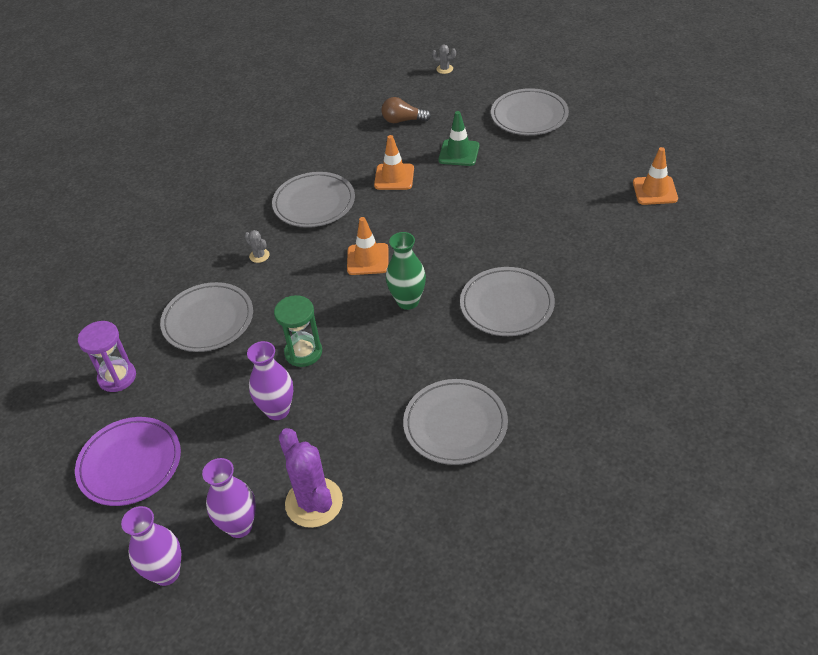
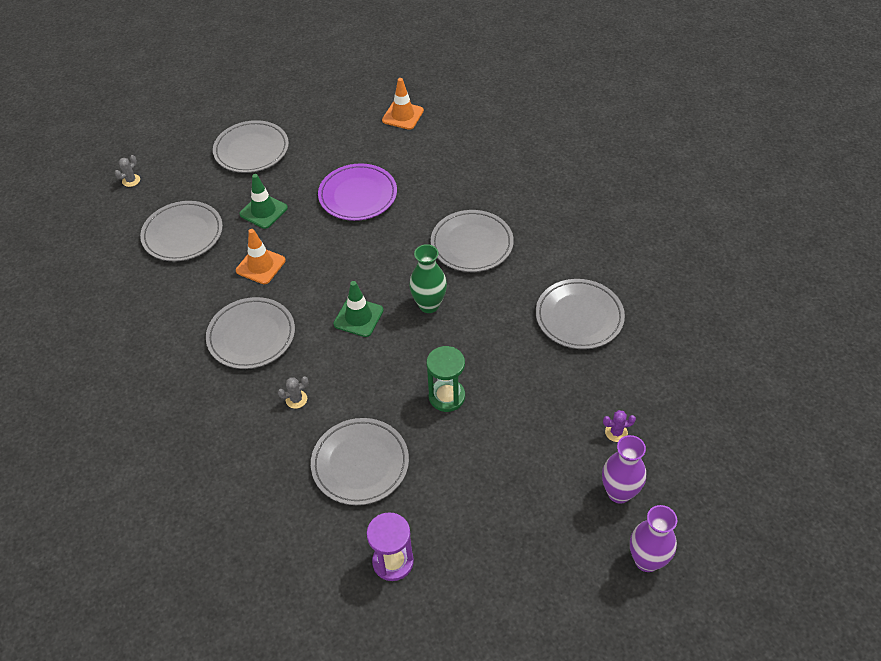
camera: 70 degrees left, 5 degrees up
(130, 464) = (512, 569): purple plate -> purple plate (358, 195)
(277, 410) = (505, 433): purple vase -> none
(314, 502) = (616, 432): purple cactus -> purple cactus, size x0.44
(368, 259) = (358, 317): orange traffic cone -> green traffic cone
(403, 120) = (183, 234): brown light bulb -> grey plate

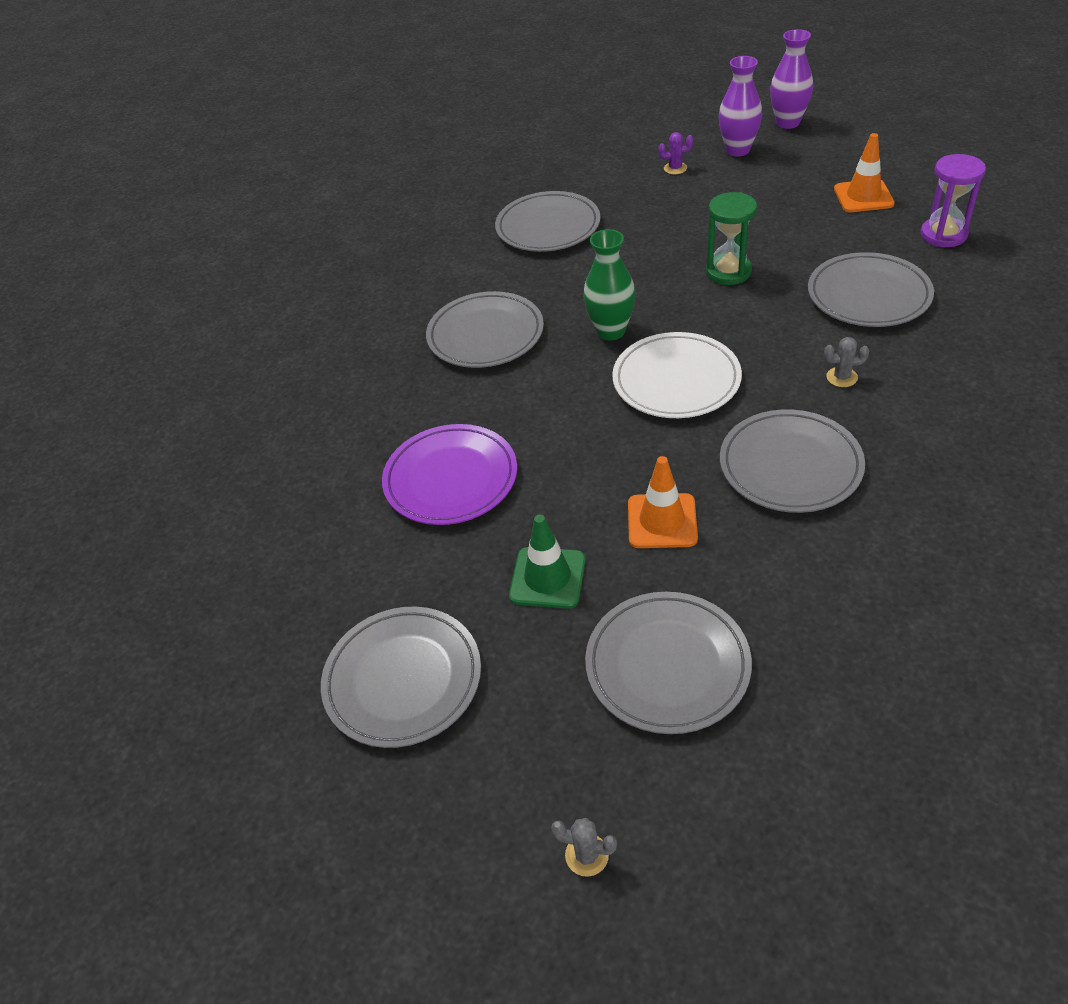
camera: 110 degrees left, 5 degrees down
(296, 399) = (841, 377): grey cactus -> grey cactus turned 45 degrees counterclockwise
(358, 317) = (676, 380): green traffic cone -> white plate
(403, 115) = (237, 506): orange traffic cone -> orange traffic cone (863, 196)
(616, 432) = (675, 168): purple cactus -> purple cactus turned 60 degrees counterclockwise

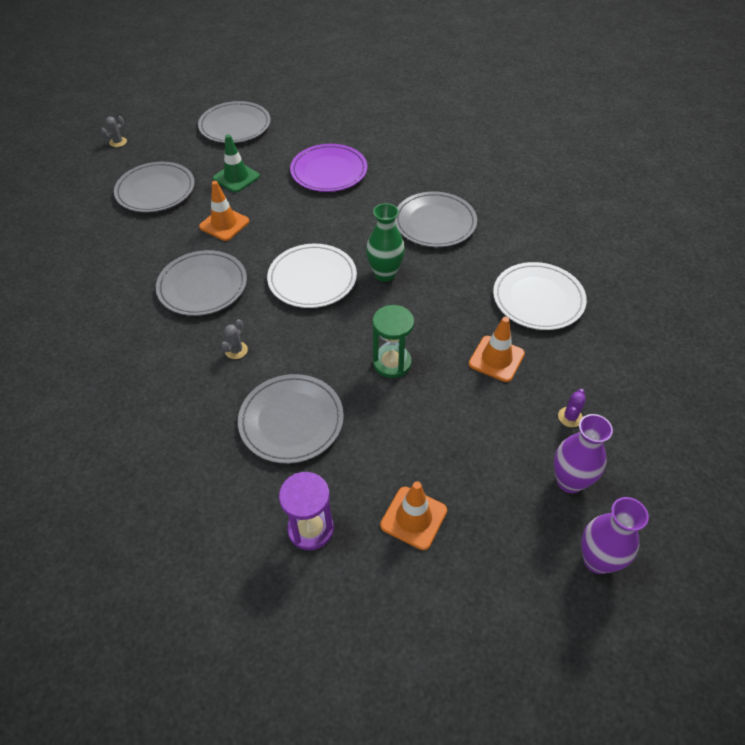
camera: 115 degrees right, 5 degrees up
(548, 227) = (538, 299): grey plate -> white plate
(653, 221) = (496, 359): none -> orange traffic cone

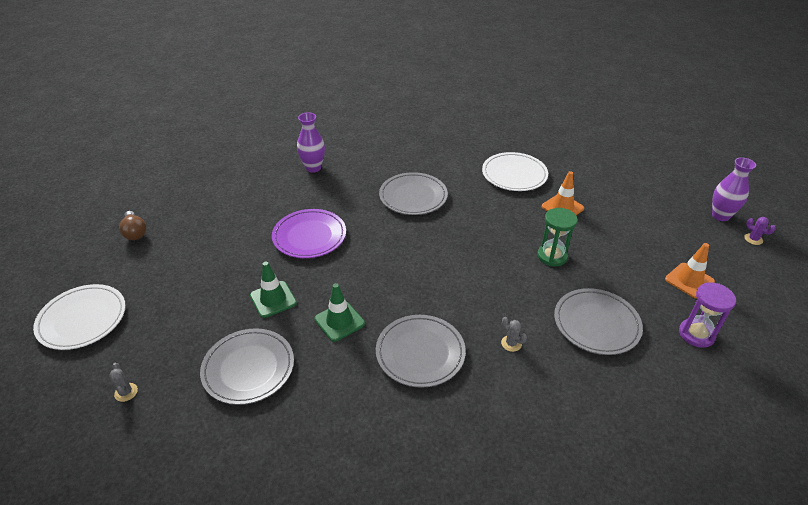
camera: 70 degrees left, 10 degrees down
(224, 224) = (339, 321): orange traffic cone -> green traffic cone
(235, 126) = (185, 284): grey plate -> none
(284, 78) = (135, 232): none -> brown light bulb
(312, 279) = (444, 278): white plate -> white plate (82, 319)
(385, 274) = (458, 236): green vase -> none
(569, 481) = (666, 208): purple vase -> purple vase (313, 168)
(570, 417) = (618, 193): purple cactus -> purple cactus (753, 239)

